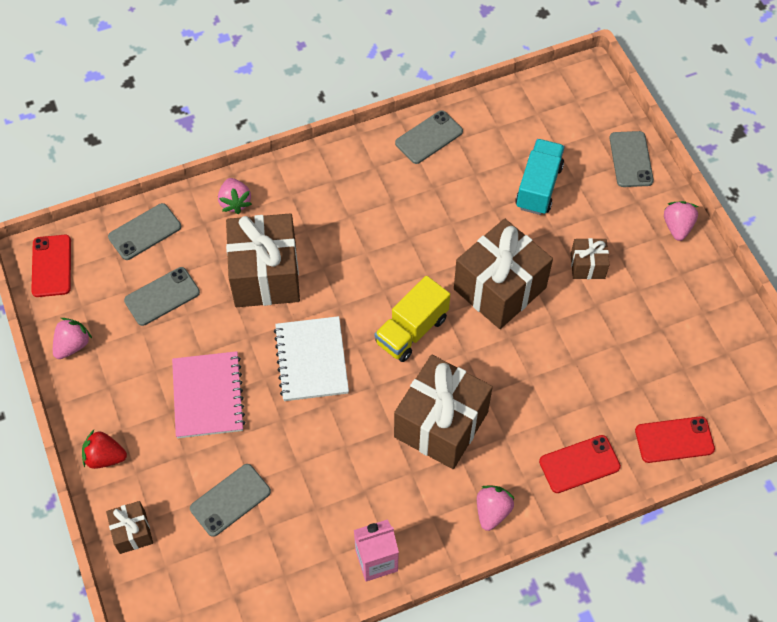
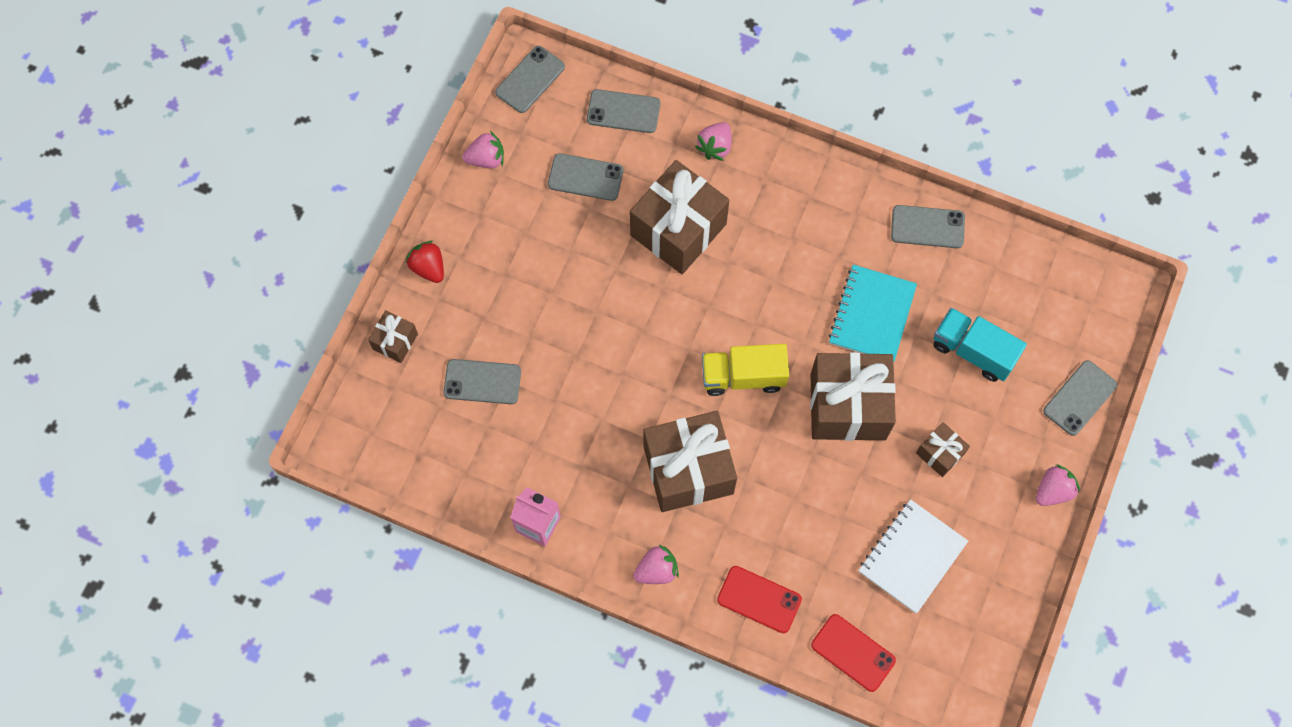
camera: 45 degrees right, 10 degrees up
(51, 266) = (530, 79): red phone -> grey phone
(208, 396) = (543, 288): pink notebook -> none
(311, 360) = (644, 330): white notebook -> white notebook (912, 557)
(452, 219) = (872, 315): none -> turquoise notebook
(538, 187) = (973, 351): turquoise truck -> turquoise truck turned 120 degrees counterclockwise

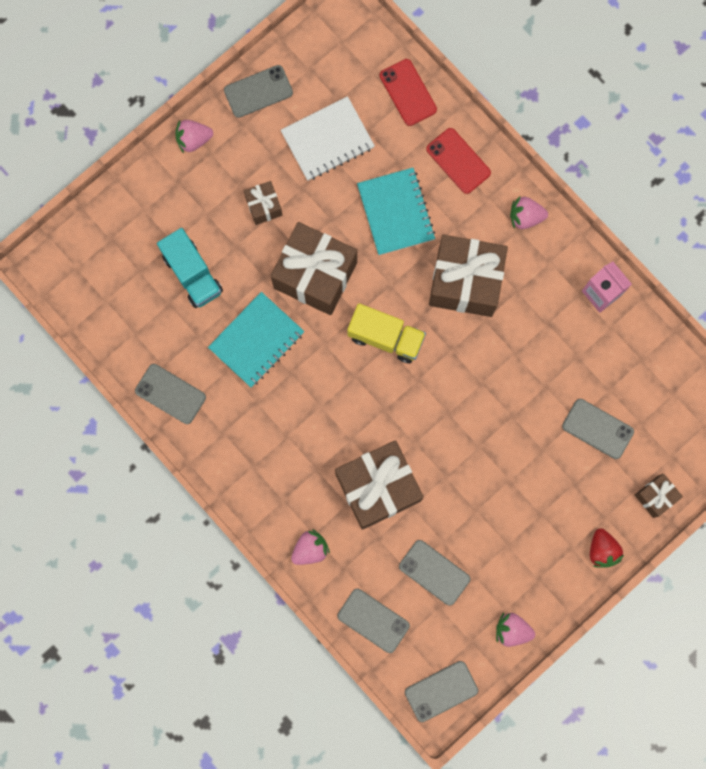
camera: 155 degrees left, 10 degrees up
(798, 511) = (396, 212): none -> turquoise notebook
(1080, 398) = (131, 199): grey phone -> grey phone (258, 91)

